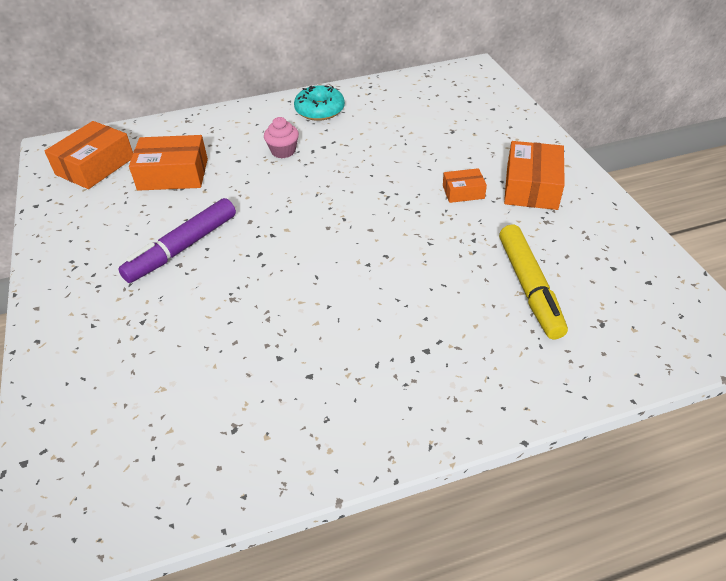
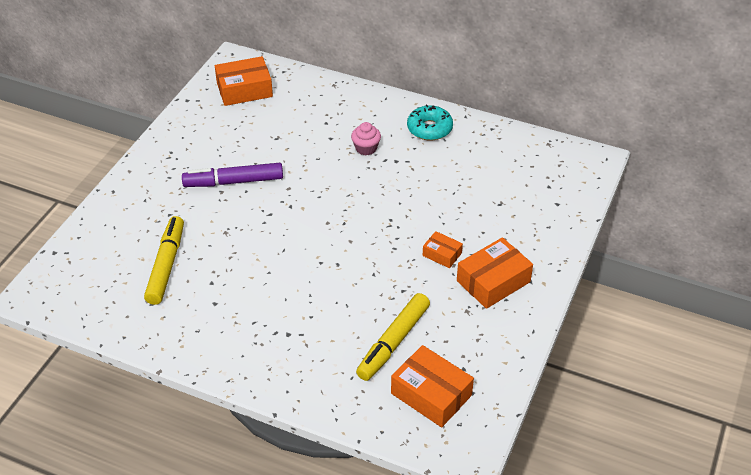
camera: 40 degrees right, 0 degrees up
(173, 174) = (281, 124): orange box -> orange box (431, 394)
(202, 376) = (166, 266): none -> yellow marker

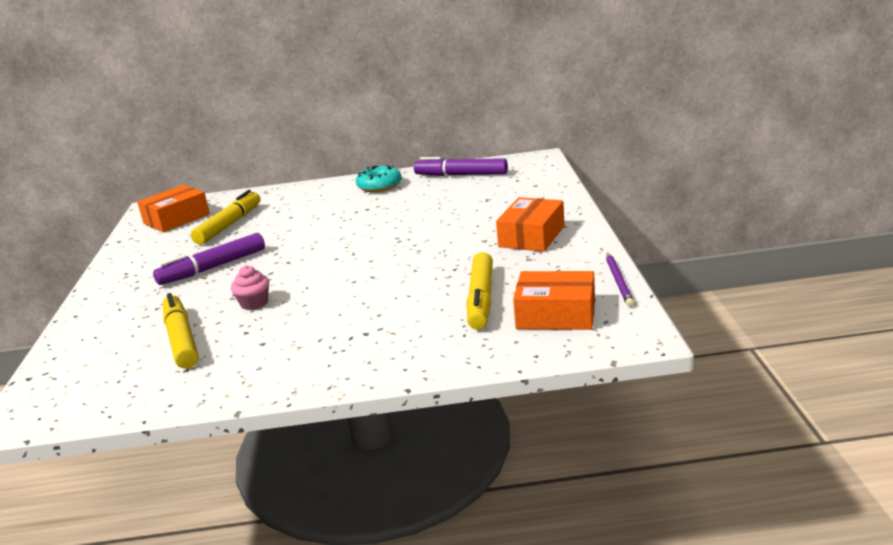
camera: 25 degrees left, 20 degrees down
(277, 123) = (229, 225): none -> yellow marker
(366, 148) = (331, 211): pink cupcake -> pink cupcake (254, 303)
(442, 254) = (467, 239): orange box -> none
(508, 150) = (461, 175): none -> purple marker
(509, 382) = (619, 281): none -> purple pencil

